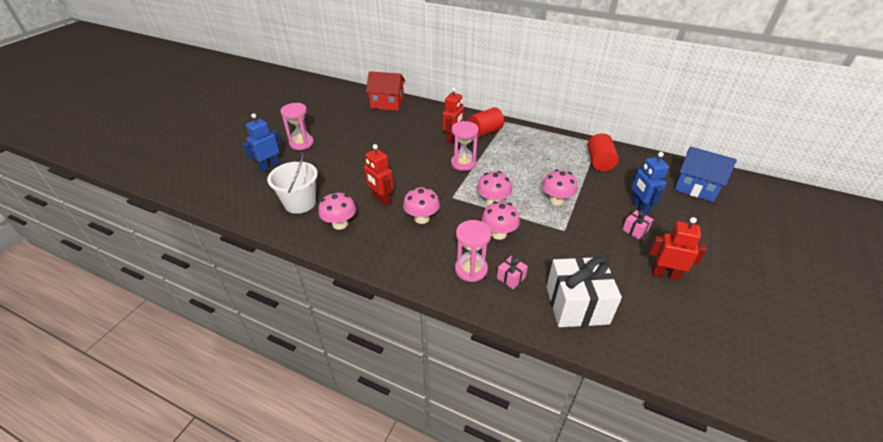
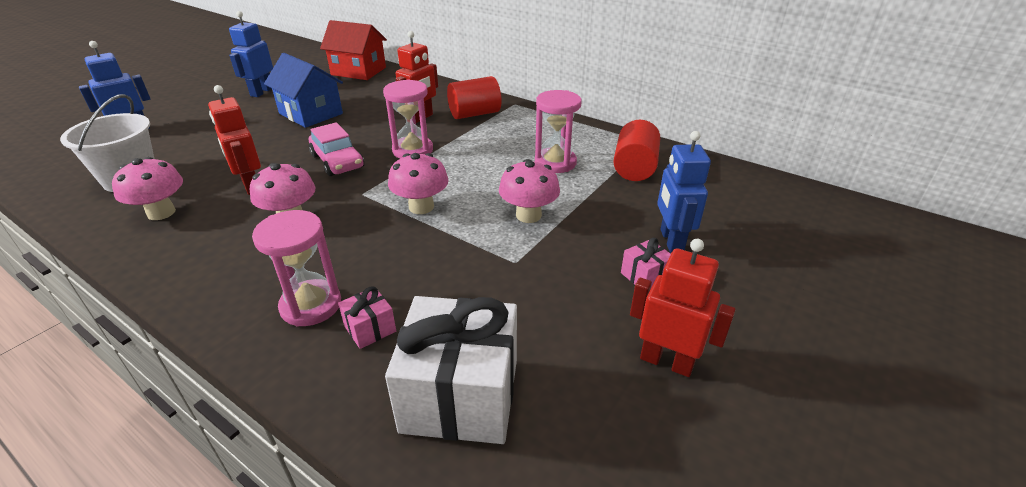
camera: 10 degrees right, 5 degrees down
(301, 143) = (202, 107): pink hourglass -> pink hourglass (555, 163)
(333, 127) = (261, 92): none -> blue robot
(422, 176) = (337, 161): none -> pink car
(498, 234) = (398, 254): pink mushroom -> none
(696, 187) = (792, 220): blue house -> blue house (311, 113)

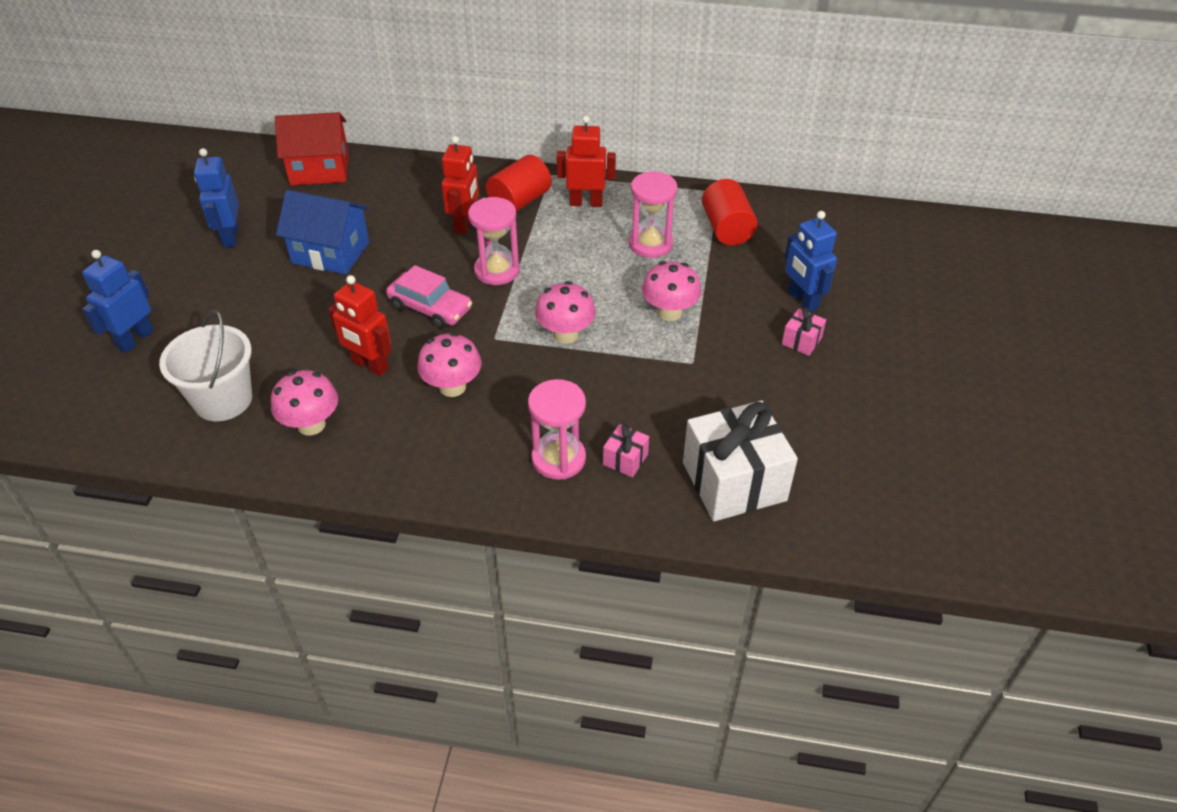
camera: 25 degrees left, 10 degrees up
(666, 361) = (855, 406): red robot -> red robot (586, 203)

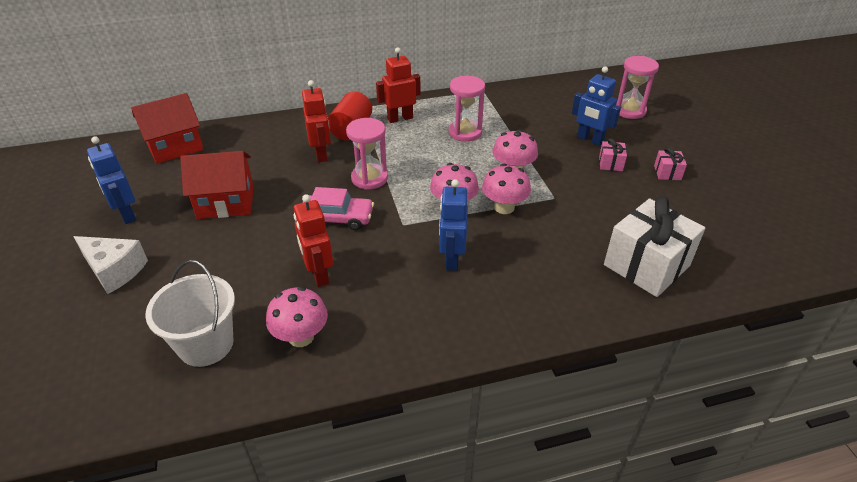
camera: 25 degrees left, 5 degrees down
(135, 339) = (85, 322): blue robot -> blue robot (451, 259)
(187, 295) = (114, 270): none -> white cheese
(331, 252) = (226, 202): blue house -> red house
(370, 365) = (318, 275): red robot -> red robot turned 60 degrees clockwise
(452, 387) = (397, 269): pink mushroom -> pink mushroom (504, 207)
(558, 459) = (517, 293): pink hourglass -> pink hourglass (629, 111)
(625, 459) = (564, 276): pink gift -> pink gift (667, 173)
(727, 229) = (507, 110): red cylinder -> none

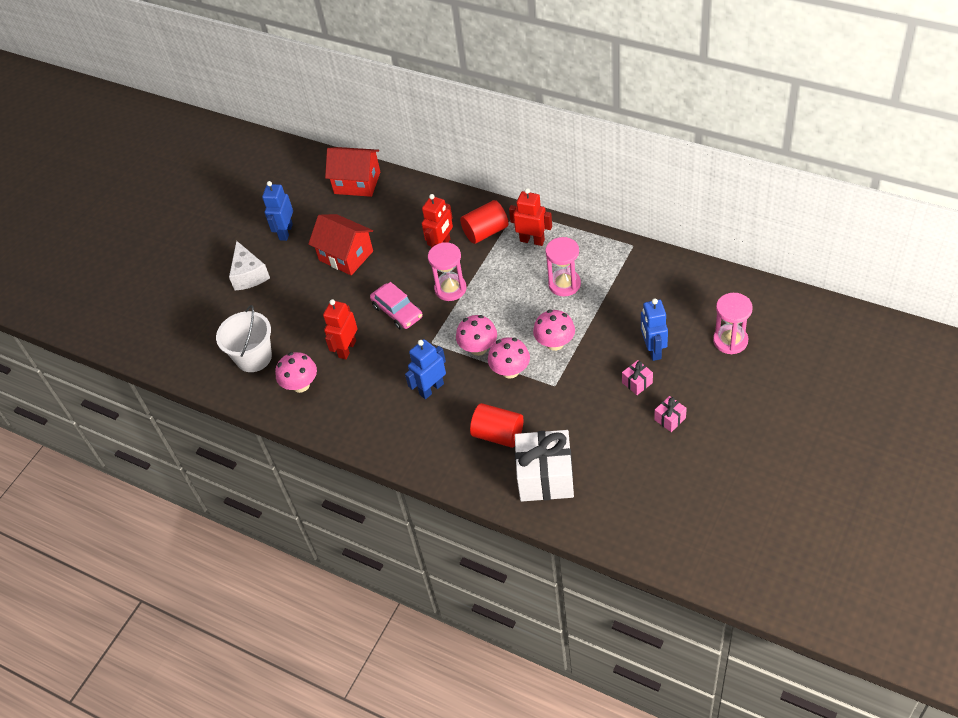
camera: 50 degrees right, 10 degrees up
(561, 258) = (498, 434): none -> red cylinder

